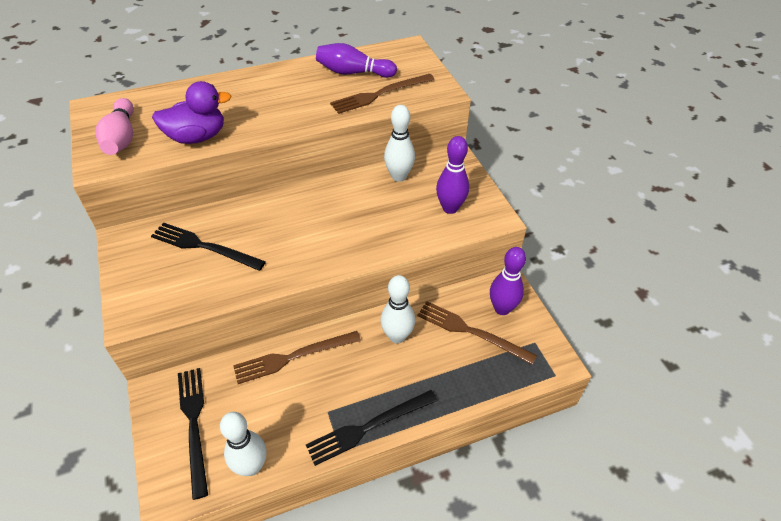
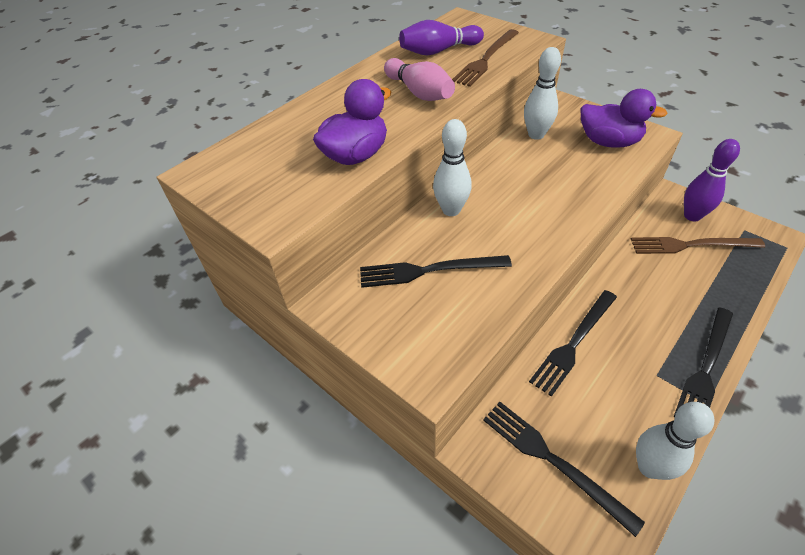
camera: 25 degrees left, 0 degrees up
(121, 138) = (270, 188): pink bowling pin -> pink bowling pin (419, 93)
(293, 357) = (574, 343): brown fork -> black fork
(397, 336) = (640, 278): white bowling pin -> white bowling pin (451, 210)
(450, 208) = (608, 142): purple bowling pin -> purple duck

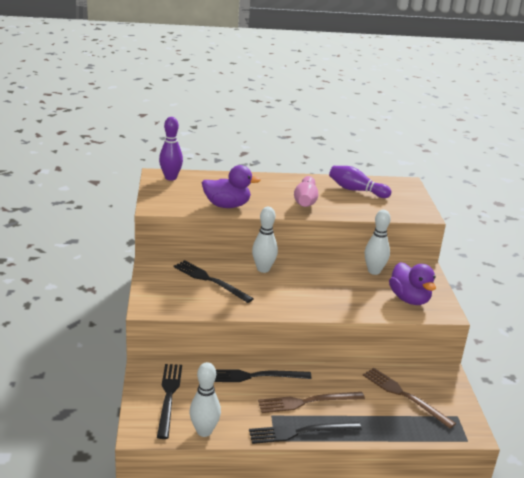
camera: 40 degrees right, 20 degrees down
(486, 59) = (372, 207): brown fork -> brown fork (307, 402)
(692, 216) = (436, 388): purple bowling pin -> purple bowling pin (170, 178)

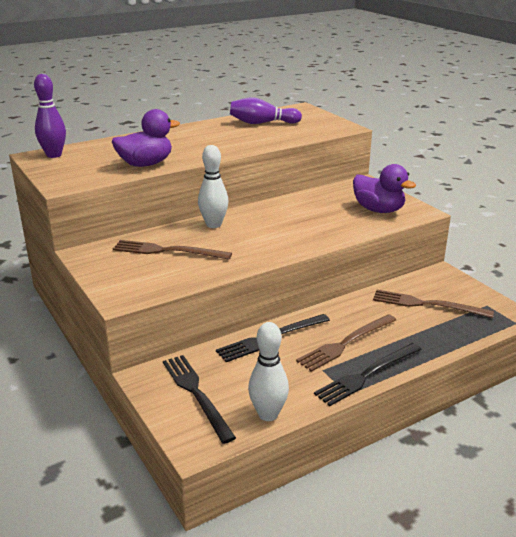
camera: 25 degrees left, 0 degrees up
(210, 280) = (167, 251): black fork -> brown fork
(305, 201) = (223, 142): pink bowling pin -> none
(374, 271) = (322, 196): white bowling pin -> none

